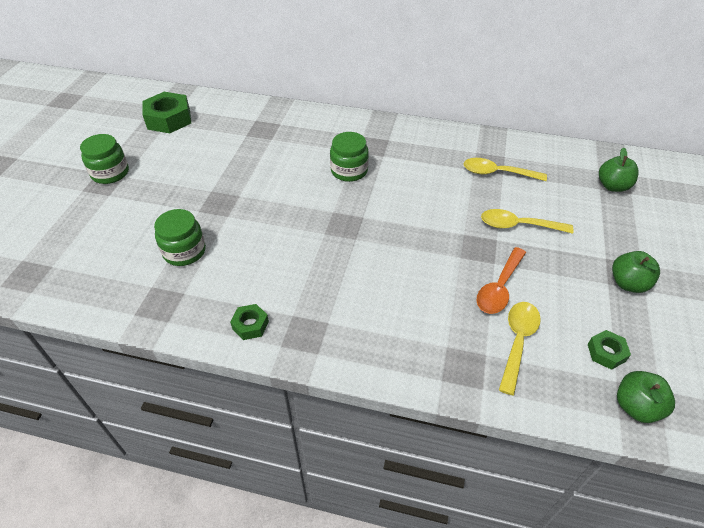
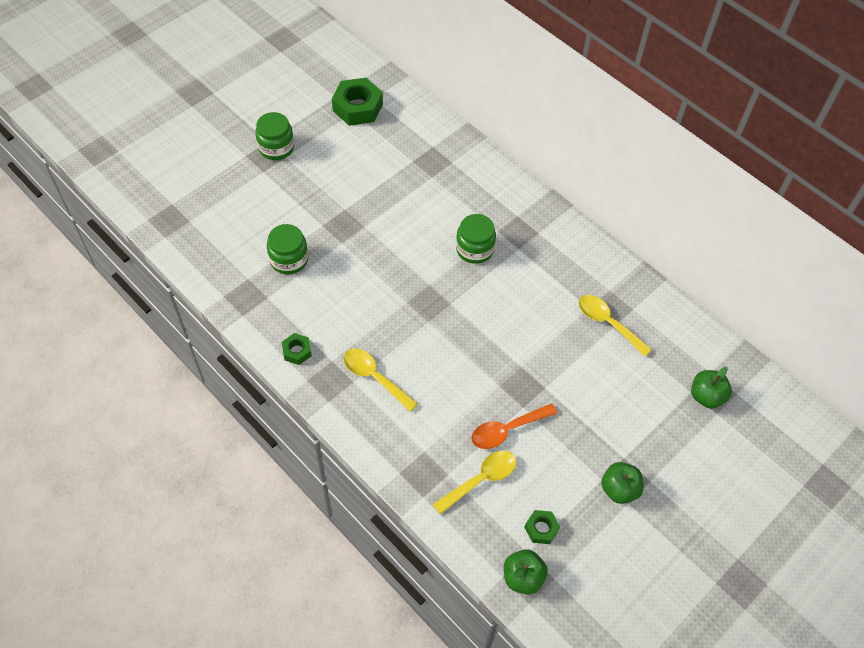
camera: 30 degrees right, 10 degrees up
(518, 225) = (576, 385): yellow spoon -> yellow spoon (374, 377)

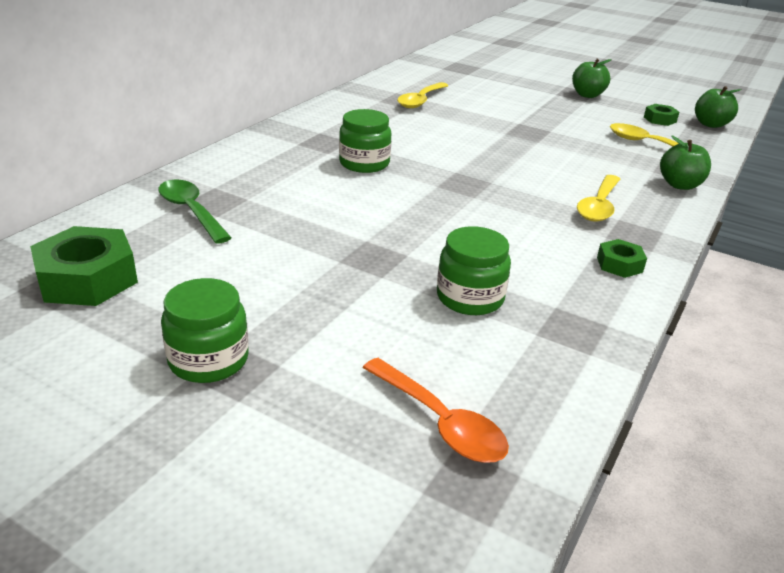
camera: 105 degrees left, 25 degrees down
(421, 149) = (191, 211): none -> green spoon
(507, 430) = (583, 136): orange spoon -> orange spoon (440, 422)
(706, 396) = (467, 69): green apple -> green apple (680, 185)

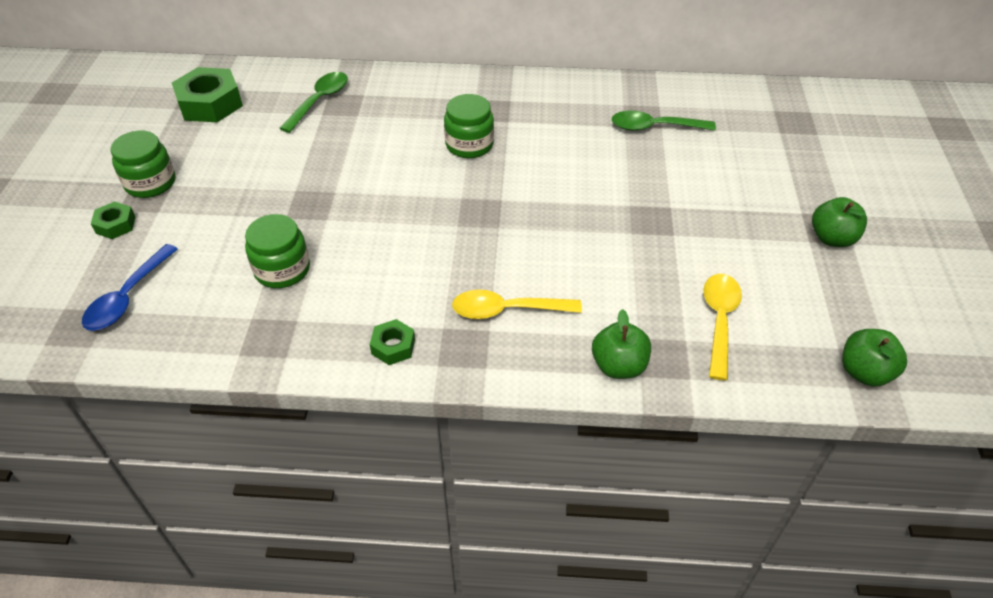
camera: 65 degrees right, 15 degrees up
(421, 101) = (654, 127): yellow spoon -> green spoon
(440, 422) = (128, 297): orange spoon -> blue spoon
(659, 119) = (821, 319): green nut -> green nut (115, 225)

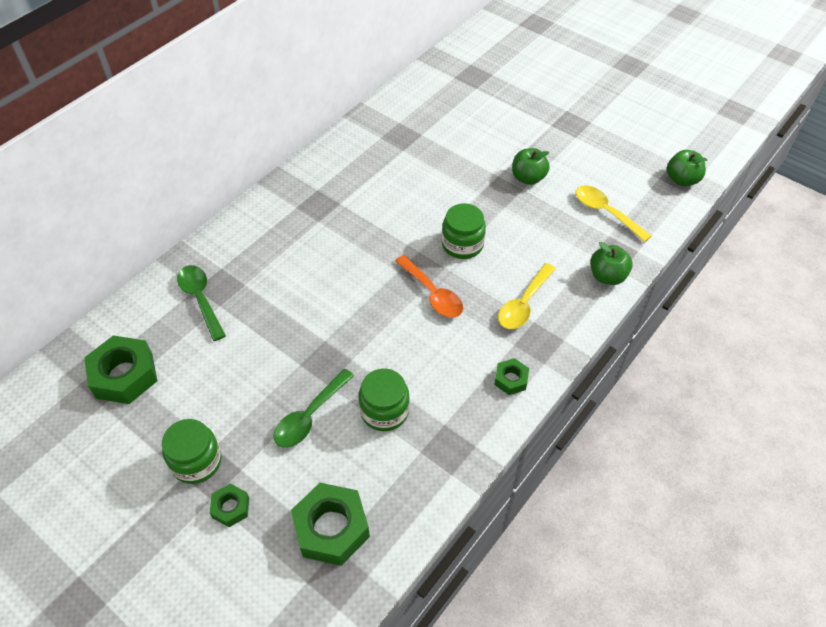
camera: 55 degrees left, 5 degrees up
(128, 297) = (331, 528): blue spoon -> green nut
(455, 235) = (432, 294): none -> orange spoon
(469, 145) = (345, 238): green jar -> green jar (462, 244)
(654, 127) = (418, 137): green spoon -> green spoon (310, 416)
(832, 238) = (581, 127): green apple -> green apple (528, 178)

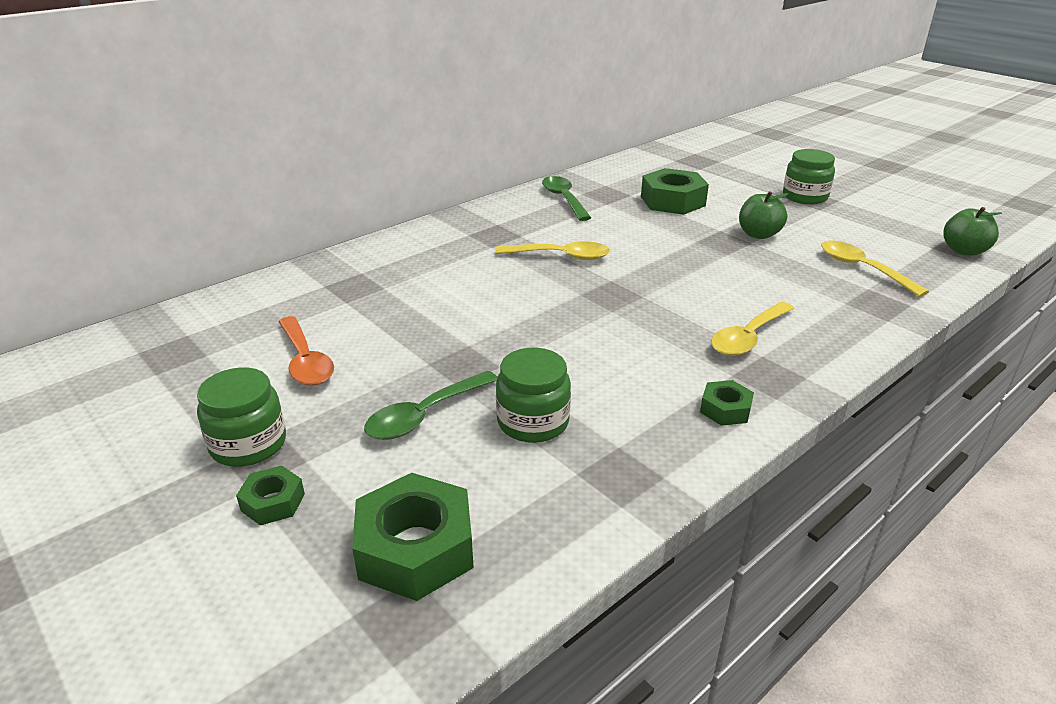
camera: 10 degrees right, 20 degrees down
(124, 375) = (198, 350): green nut -> green nut (672, 201)
(201, 299) = (325, 295): green spoon -> green spoon (564, 199)
(376, 227) = (560, 256): none -> yellow spoon
(432, 294) = (623, 317): orange spoon -> orange spoon (305, 361)
(462, 244) = (669, 279): green jar -> green jar (805, 197)
(607, 276) = (868, 323): green apple -> none

